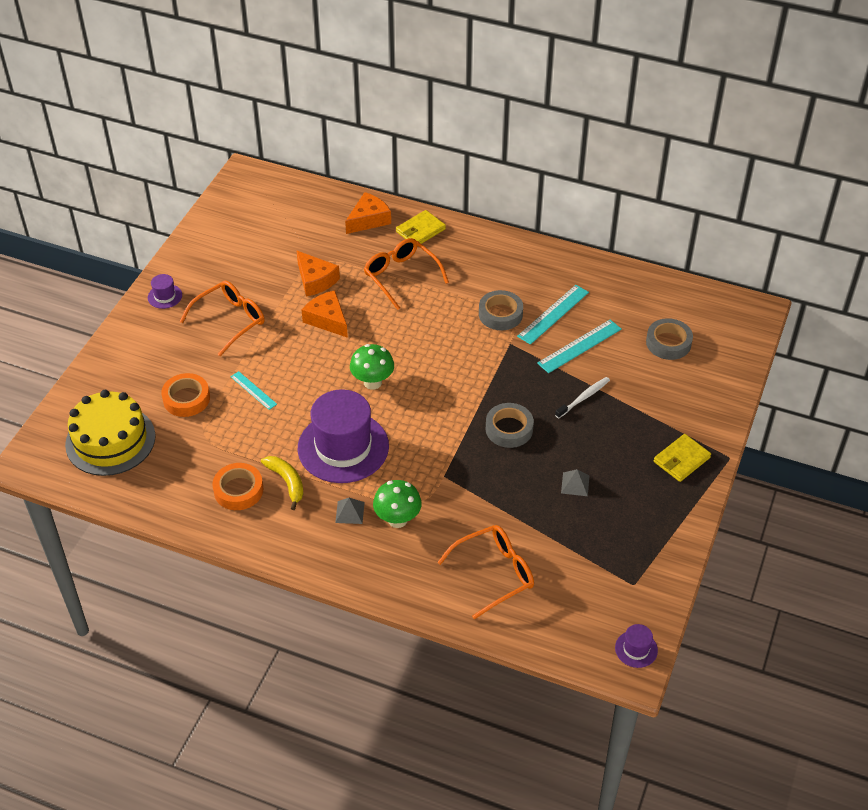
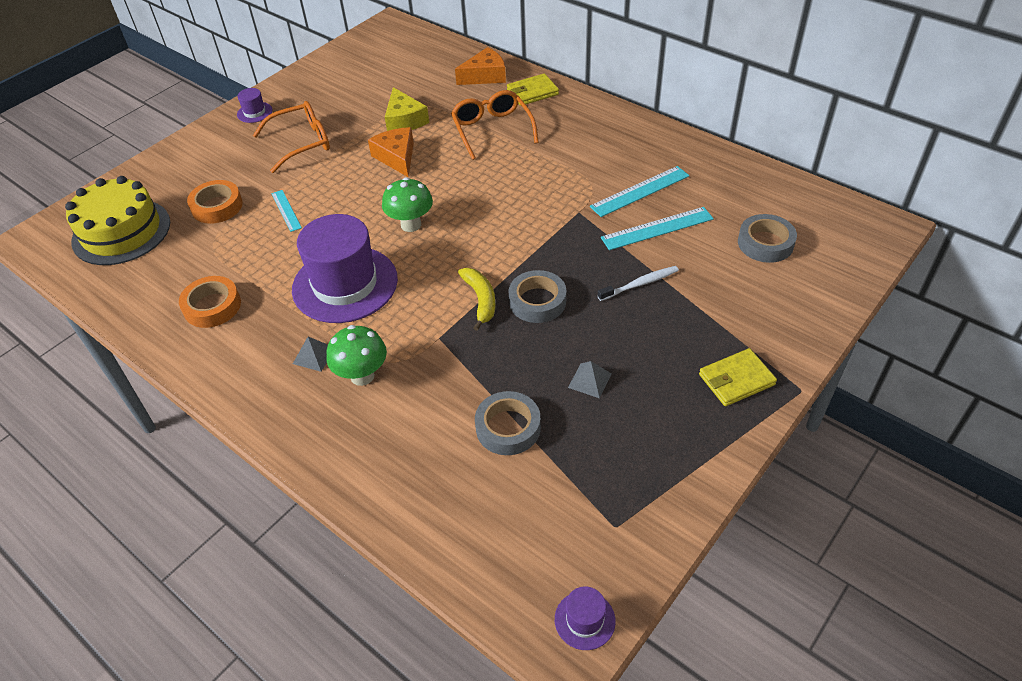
camera: 20 degrees right, 0 degrees up
(287, 482) = (266, 308): yellow banana -> yellow banana (480, 300)
(315, 280) = (404, 120): orange cheese -> yellow cheese
(494, 573) = (444, 467): orange glasses -> none
(500, 314) = (581, 182): grey tape -> grey tape (508, 427)

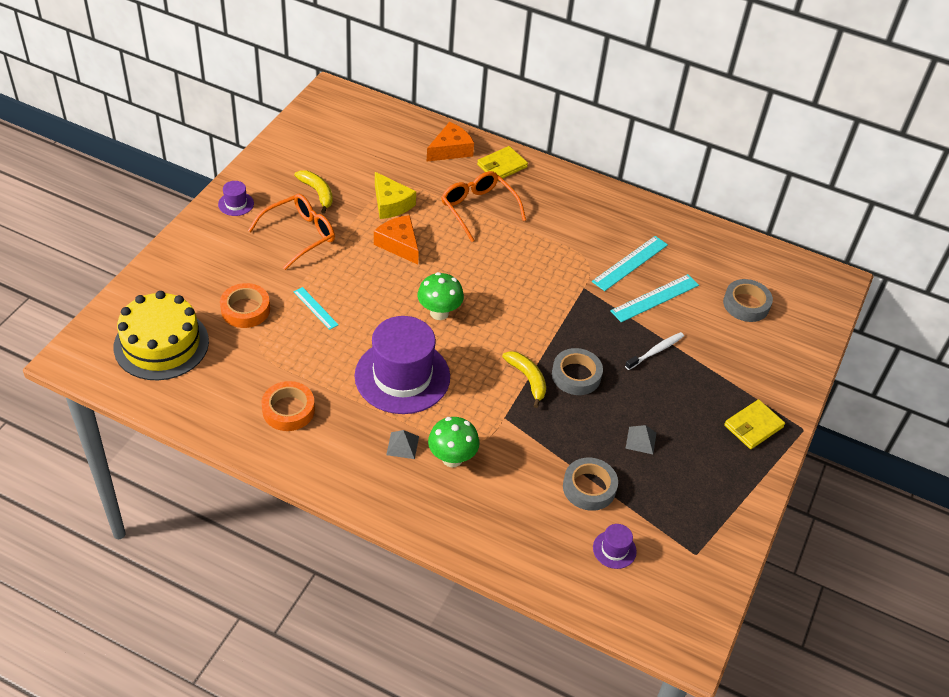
camera: 20 degrees left, 0 degrees up
(336, 107) = (317, 193): none -> yellow banana
(584, 620) = (694, 625): purple hat -> purple hat (614, 549)

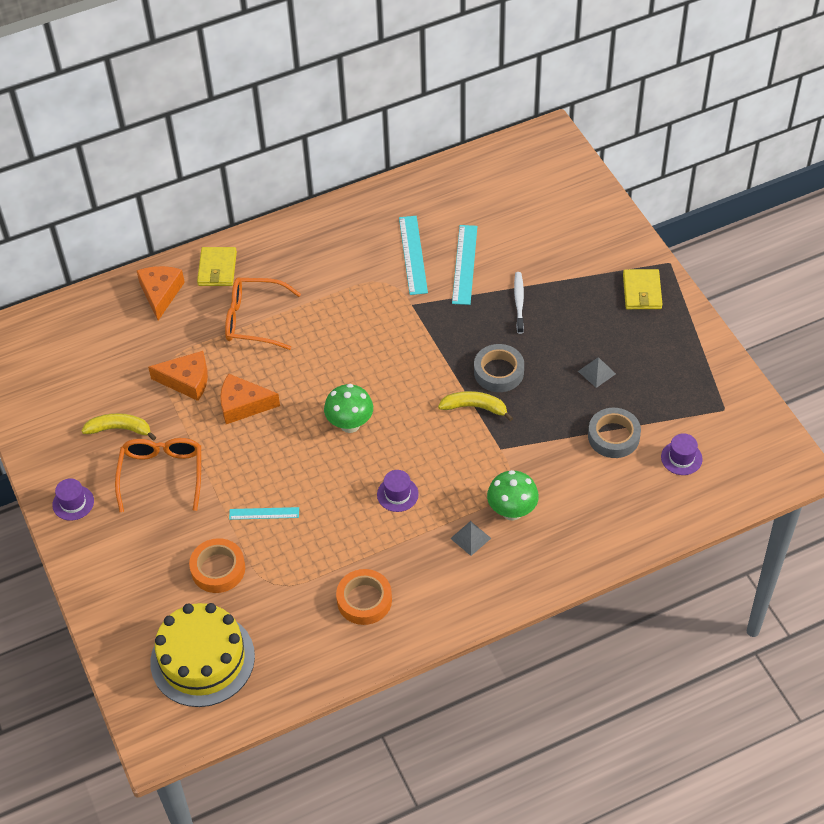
camera: 45 degrees left, 5 degrees up
(391, 204) = (187, 381): yellow cheese -> orange cheese
(402, 376) = (397, 494): purple hat -> purple hat, size x0.42
(746, 304) = (523, 210): grey tape -> none

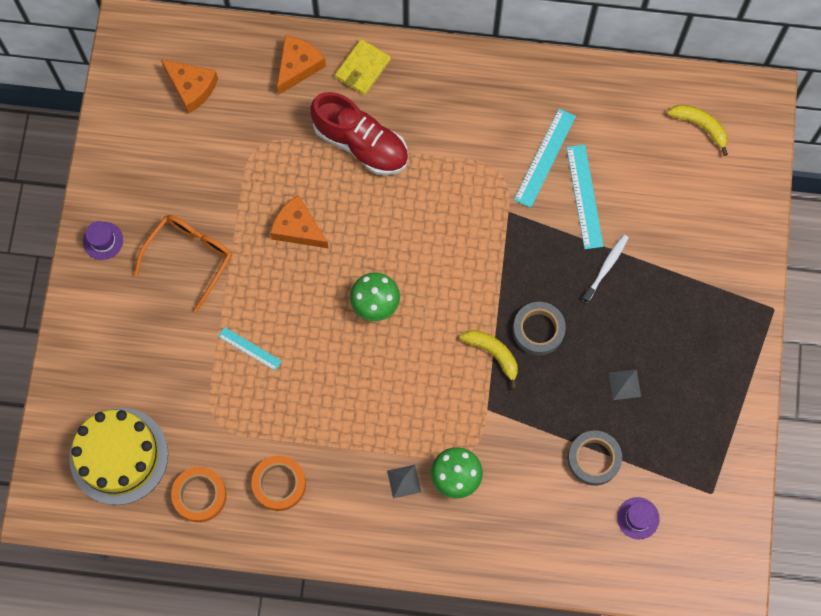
camera: 30 degrees right, 20 degrees up
(120, 429) = (182, 190): yellow banana -> yellow banana (700, 126)
(187, 381) = (266, 174): orange cheese -> orange cheese (191, 88)
(218, 569) = (180, 379): orange tape -> orange tape (200, 495)
(254, 320) = (361, 144): orange glasses -> red shoe
(397, 494) = (371, 400): purple hat -> none
(464, 264) = (584, 196): turquoise ruler -> turquoise ruler turned 45 degrees counterclockwise
(642, 291) = (726, 324): yellow wallet -> none

